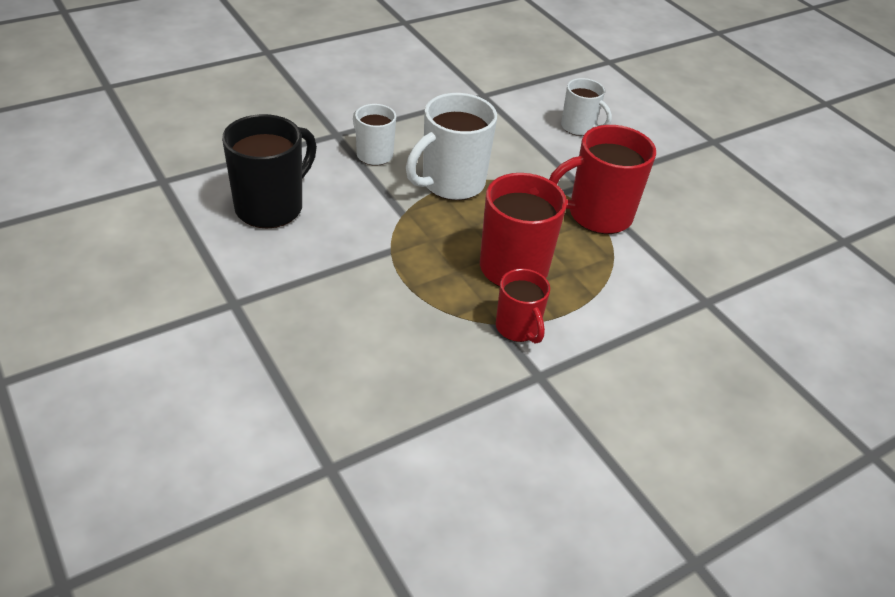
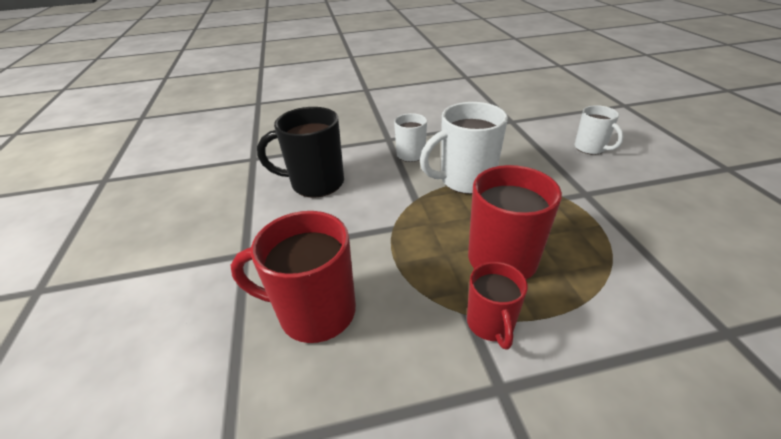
camera: 25 degrees right, 5 degrees down
(271, 207) = (315, 183): black mug -> black mug turned 150 degrees counterclockwise
(597, 215) = (599, 221): red mug -> red mug (314, 312)

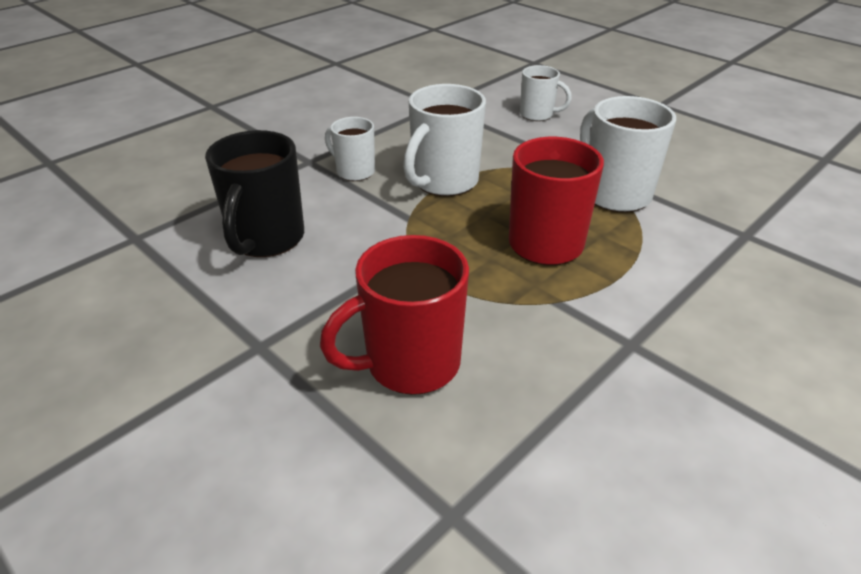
camera: 35 degrees left, 0 degrees up
(315, 183) = (266, 239): black mug -> black mug turned 45 degrees counterclockwise
(490, 324) = (582, 301): red mug -> none
(606, 237) = (614, 194): none -> white mug

